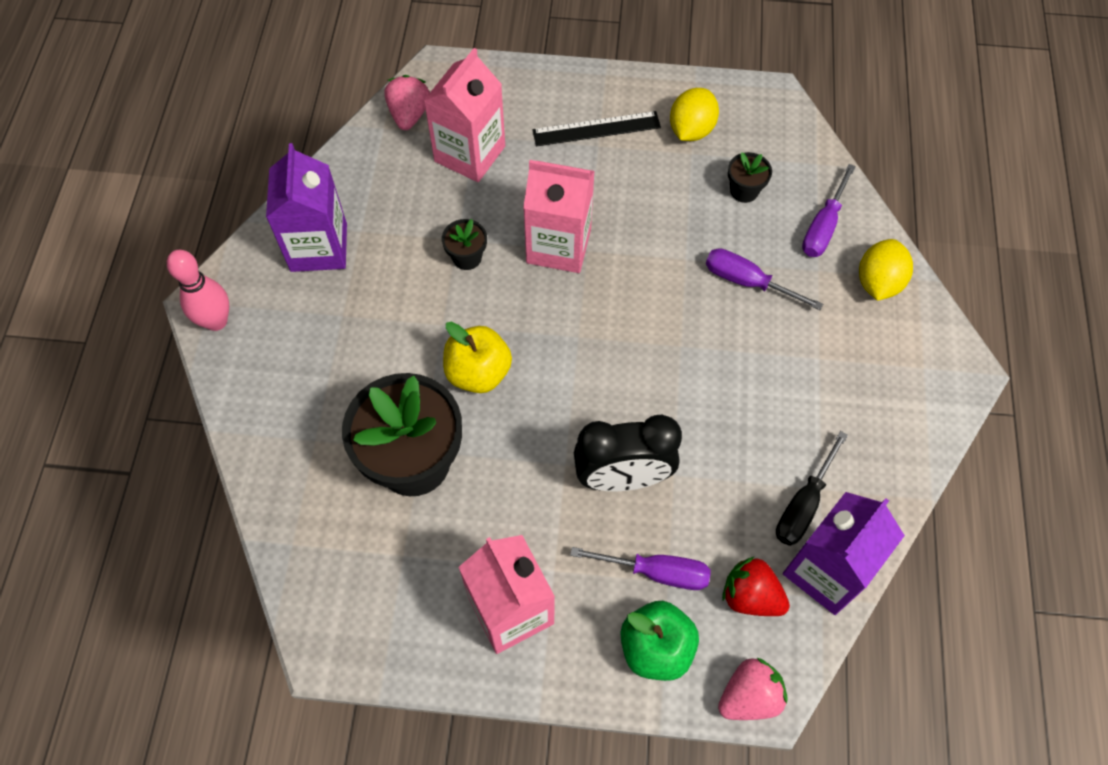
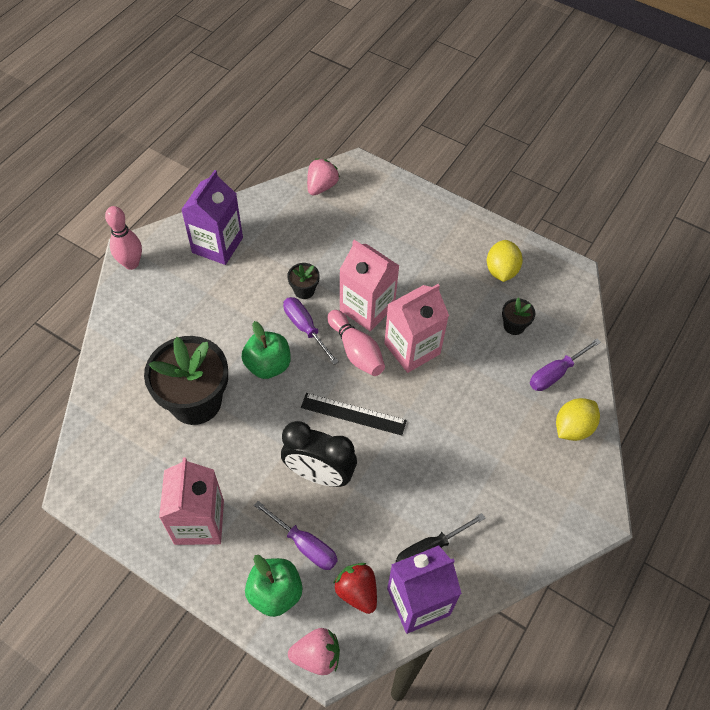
camera: 25 degrees right, 5 degrees down
(470, 154) = (345, 226): pink carton -> pink carton (412, 348)
(478, 372) = (268, 365): yellow apple -> green apple
(577, 305) = (356, 351): none -> pink bowling pin
(596, 129) = (437, 244): black ruler -> black ruler (353, 414)
(691, 130) = (501, 271): yellow lemon -> yellow lemon turned 45 degrees counterclockwise
(746, 281) = (479, 386): purple screwdriver -> purple screwdriver (305, 327)

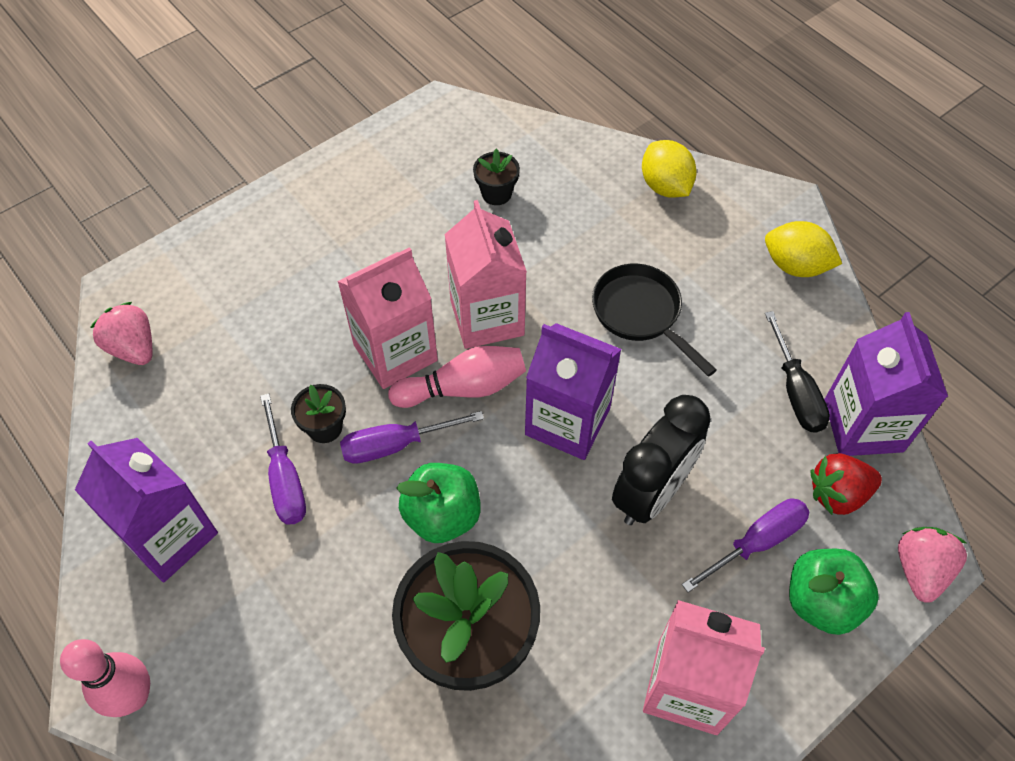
camera: 70 degrees left, 0 degrees up
(353, 414) = (567, 421): black ruler -> purple carton
(453, 437) = (641, 314): none -> black pan
(501, 271) = (404, 178): yellow lemon -> yellow lemon (795, 266)
(555, 373) = (583, 176): purple screwdriver -> purple screwdriver (285, 480)

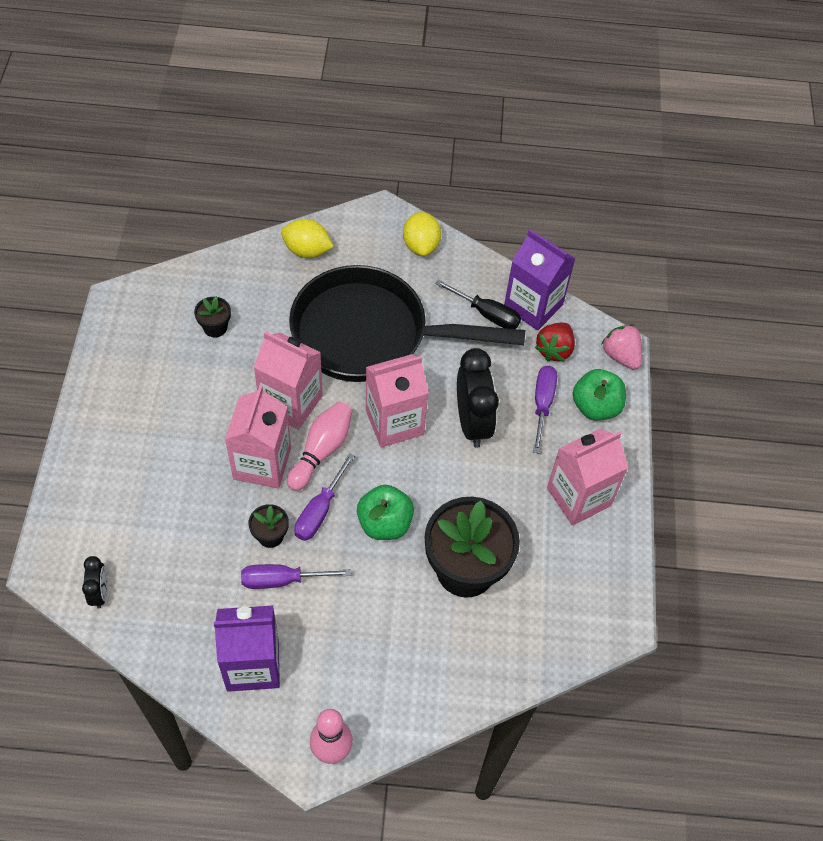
camera: 50 degrees left, 0 degrees up
(133, 348) = (100, 593): pink strawberry -> black clock
(285, 480) = (281, 580): purple screwdriver -> purple screwdriver turned 150 degrees clockwise
(567, 421) = (394, 422): purple carton -> pink carton
(641, 314) = (370, 334): black pan -> black pan, size x2.08
(795, 266) = (421, 245): yellow lemon -> yellow lemon turned 75 degrees counterclockwise

